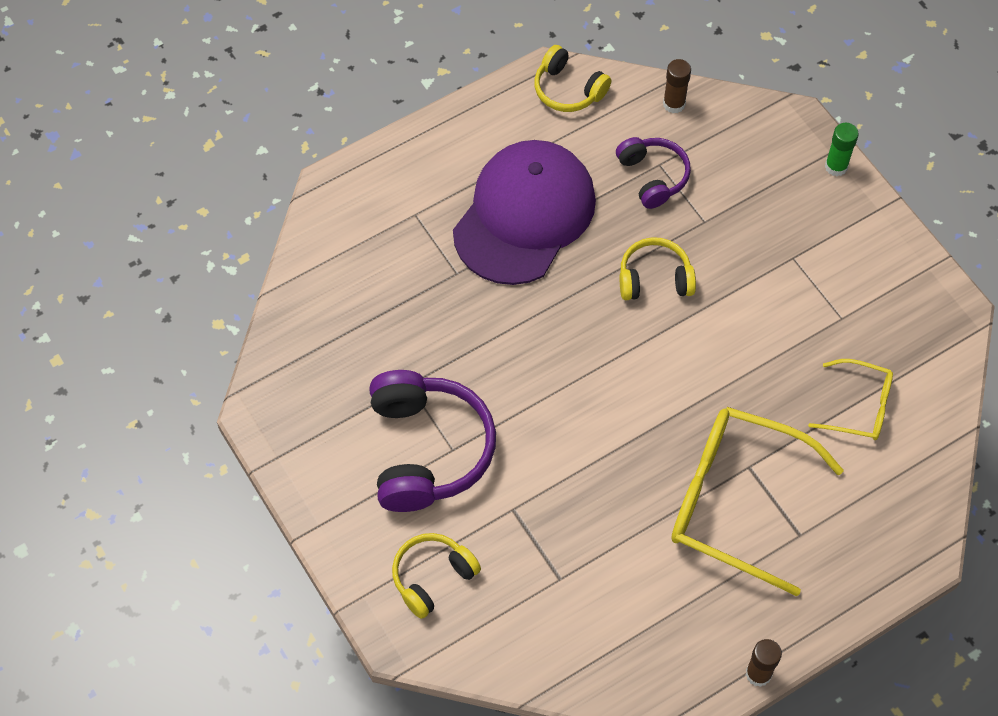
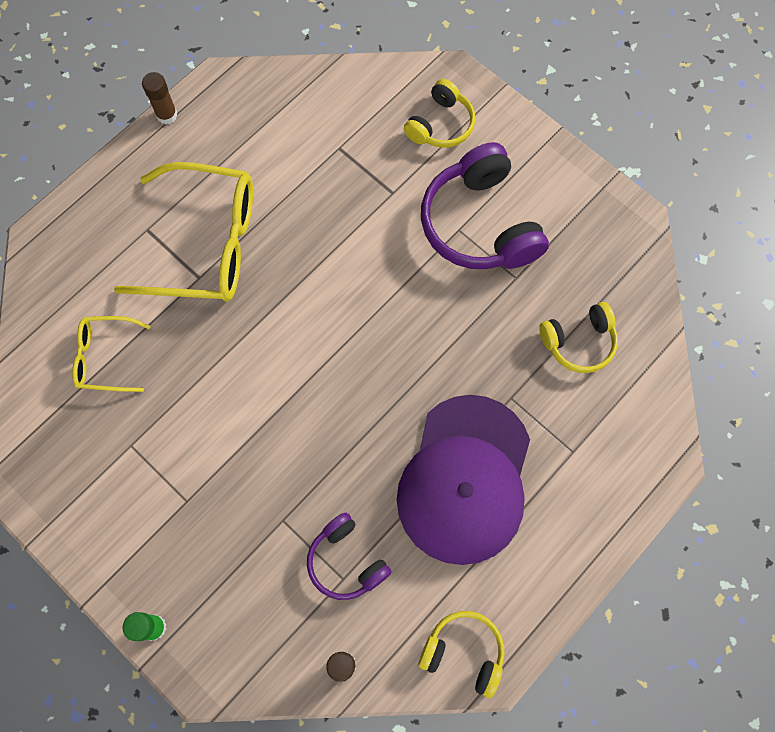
camera: 165 degrees right, 10 degrees up
(654, 278) = (319, 441): yellow headphones -> yellow headphones (579, 342)

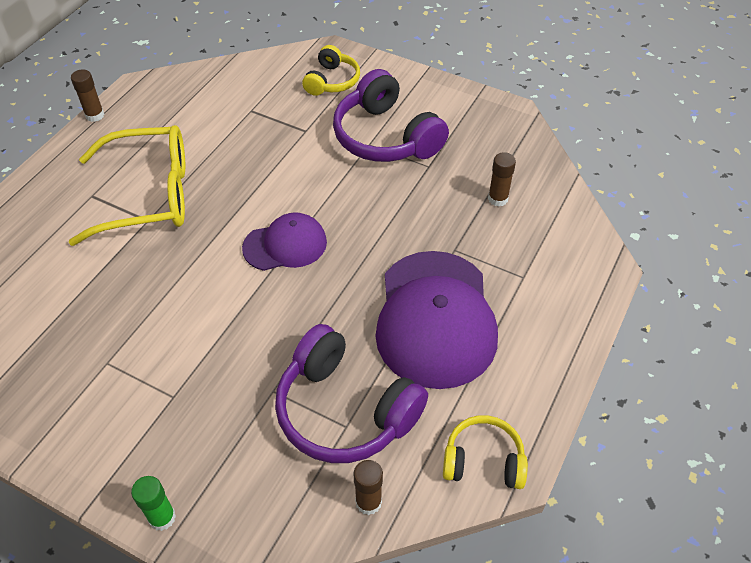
camera: 15 degrees left, 20 degrees down
(105, 358) = (69, 297): yellow glasses -> none
(334, 346) = (285, 245): none -> purple cap
(346, 561) = (344, 410): purple headphones -> purple headphones, size x1.75
(579, 342) = (498, 199): yellow headphones -> brown glue stick

